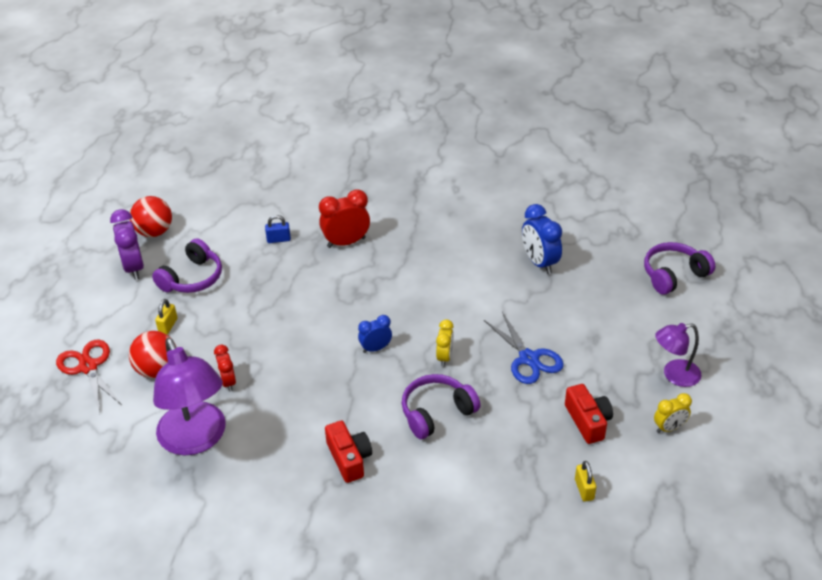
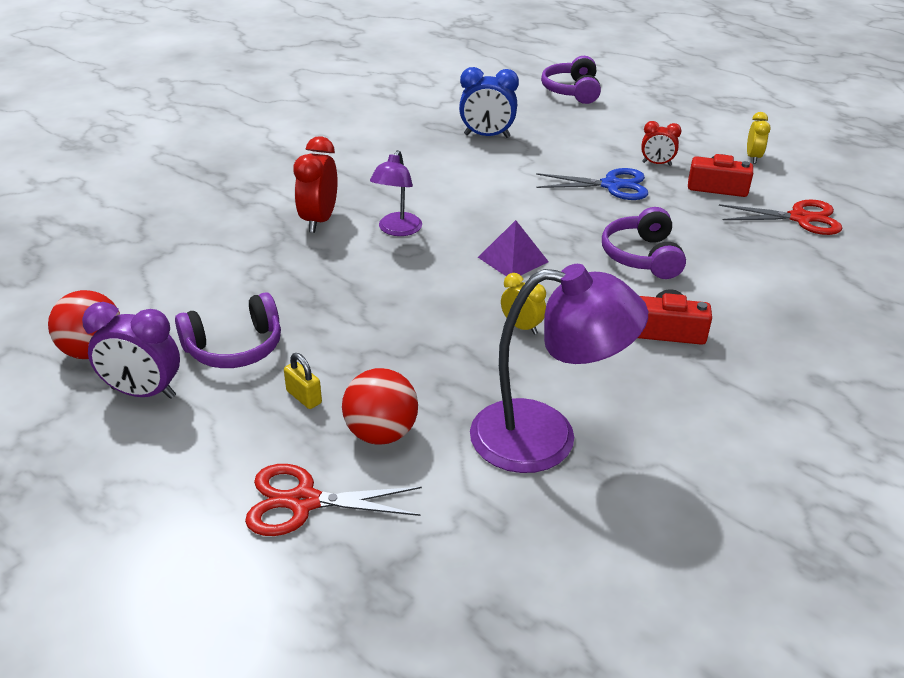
camera: 60 degrees left, 5 degrees down
(192, 278) = (235, 347): purple headphones -> purple headphones turned 90 degrees clockwise
(228, 382) = (465, 379): red clock -> red clock (656, 164)
(278, 239) = (251, 261): blue padlock -> none
(375, 348) = (513, 259): blue clock -> purple pyramid
(444, 357) = (566, 225): yellow clock -> yellow clock (521, 327)
(584, 489) = (800, 218): yellow padlock -> red scissors
(674, 375) = (692, 133): purple lamp -> purple lamp (397, 230)

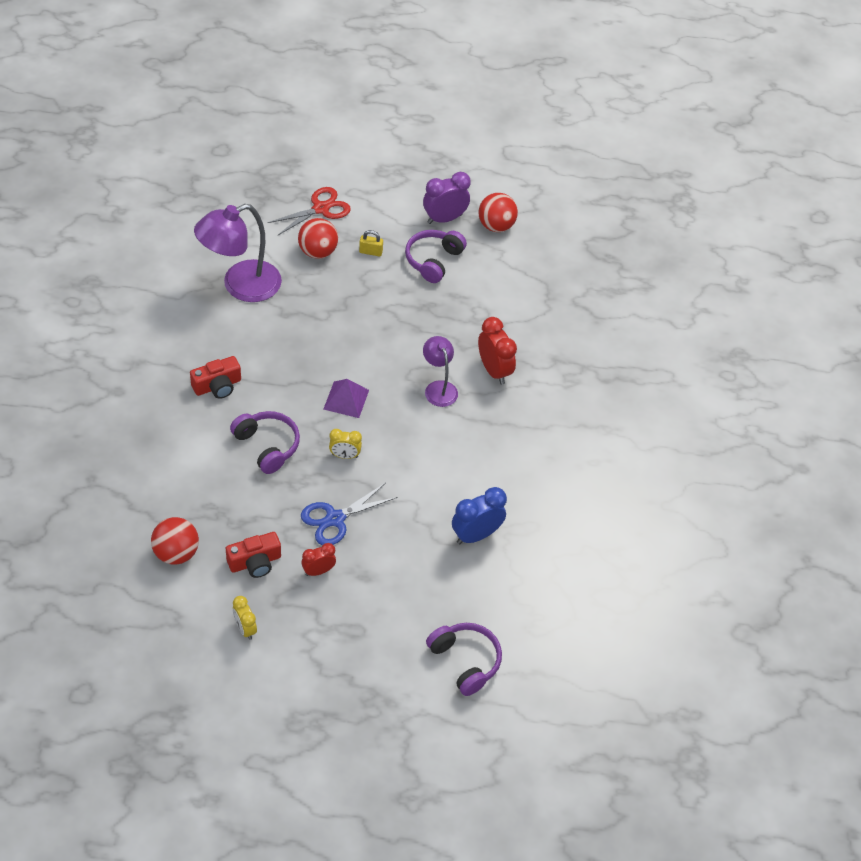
camera: 140 degrees right, 15 degrees up
(521, 327) = (301, 347): yellow clock -> yellow clock (345, 455)
(800, 218) = (176, 553): red scissors -> red ball

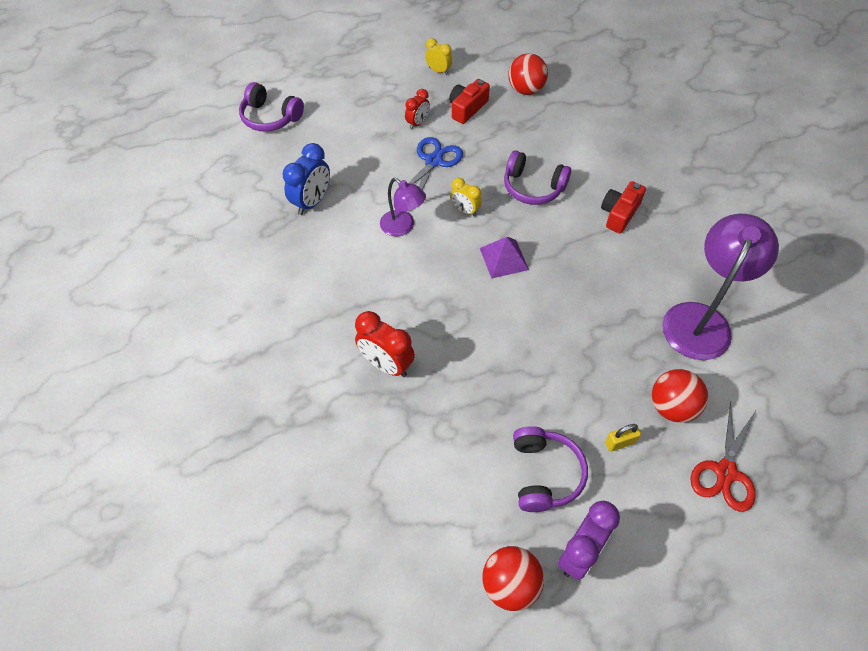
camera: 155 degrees right, 5 degrees up
(345, 455) = (465, 210): yellow clock -> yellow clock turned 120 degrees counterclockwise
(438, 388) = (429, 315): purple lamp -> purple lamp (402, 227)

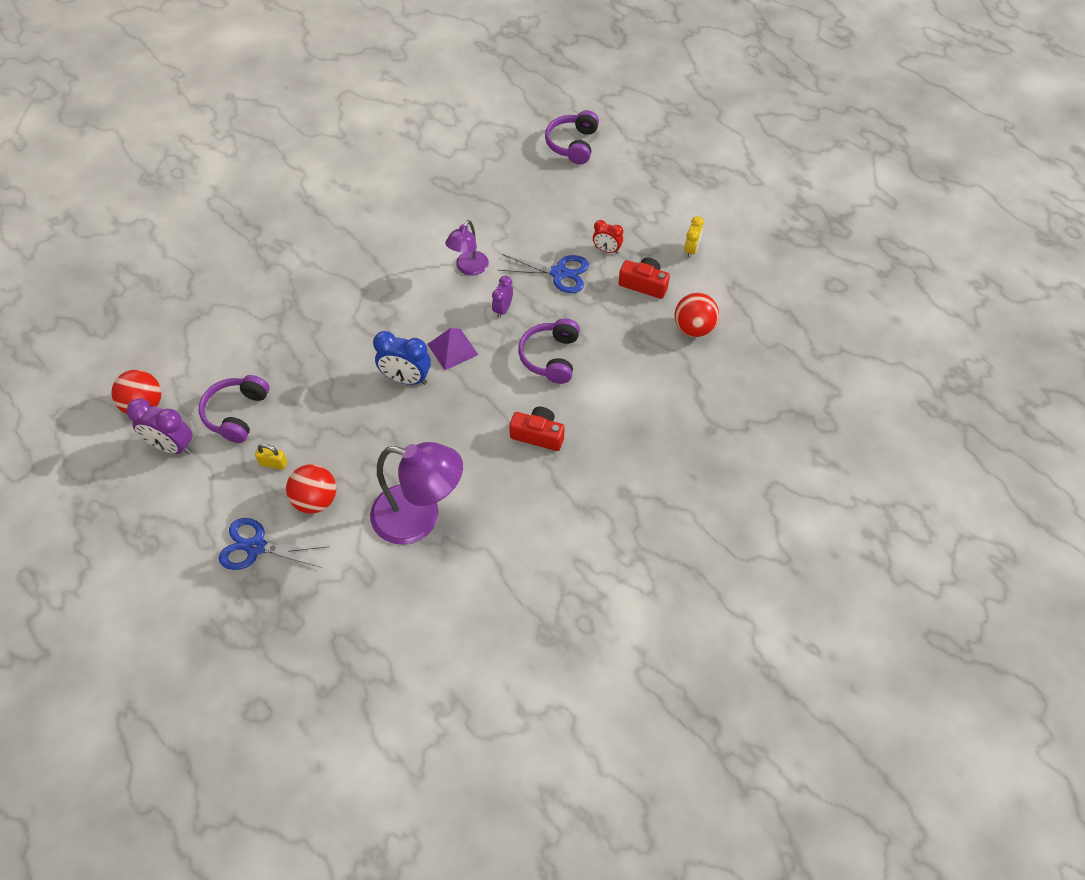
camera: 75 degrees right, 0 degrees up
(312, 202) = (479, 200): blue clock -> blue clock (406, 379)
(386, 364) = (320, 290): red clock -> none
(465, 210) = (503, 309): yellow clock -> purple clock
(544, 474) = (236, 413): purple headphones -> purple headphones turned 120 degrees clockwise
(620, 442) = (273, 463): yellow padlock -> yellow padlock turned 45 degrees counterclockwise
(725, 472) = (256, 547): red scissors -> blue scissors

